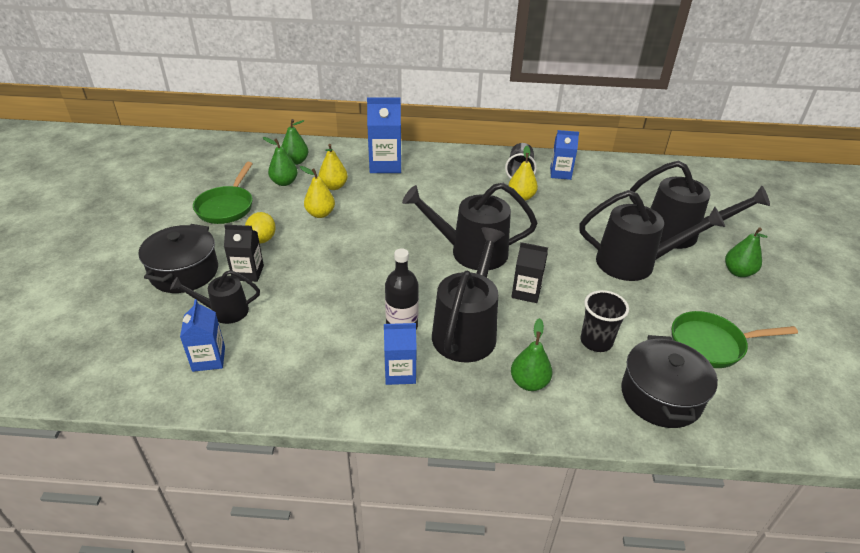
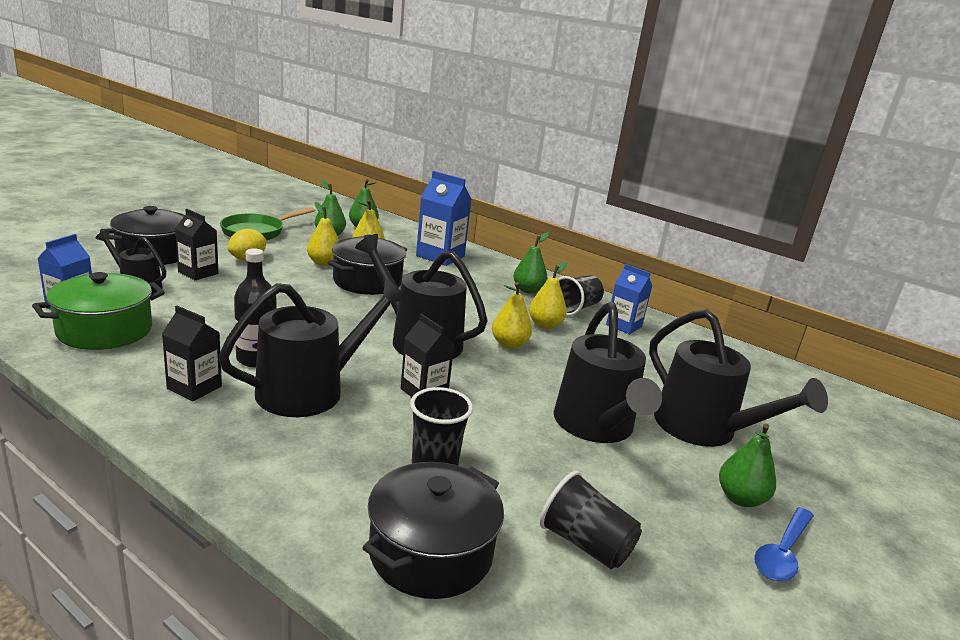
camera: 30 degrees right, 15 degrees down
(269, 364) = (105, 330): none -> green pot
(373, 216) = (367, 281): none -> black pot
(400, 372) = (194, 387): blue carton -> black carton
(522, 225) = (509, 344): none -> yellow pear
(529, 382) = (300, 458): green pear -> green pear (528, 290)
(633, 263) = (596, 426): black watering can -> black watering can turned 45 degrees clockwise
(712, 344) = (585, 544): green pan -> black cup
(783, 294) = (782, 552): none -> blue spoon

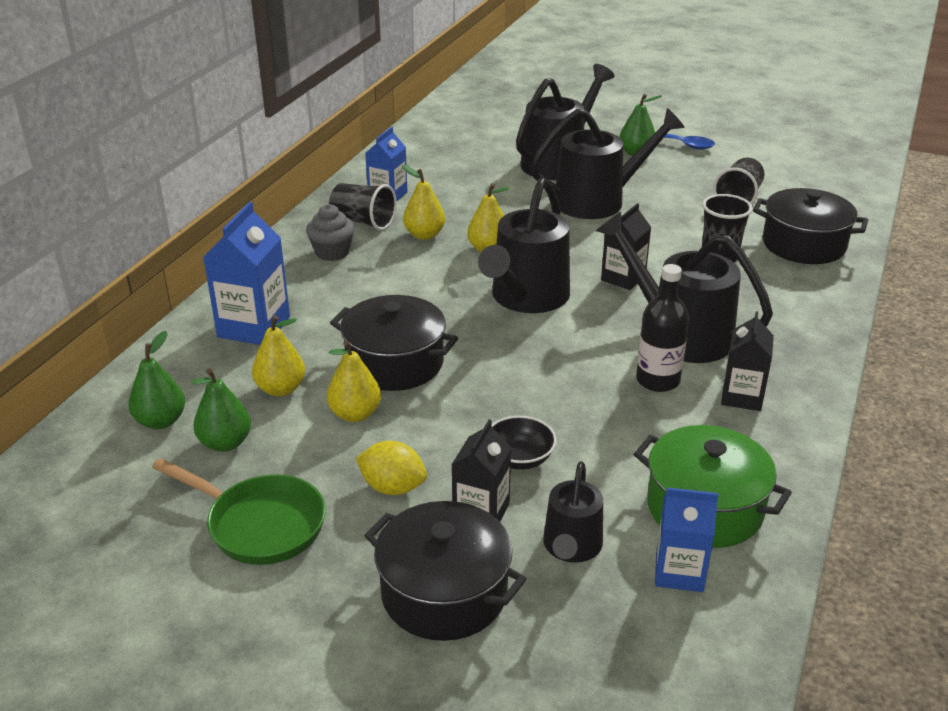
camera: 100 degrees left, 10 degrees up
(229, 292) = (519, 459): none -> black bowl
(528, 290) = (332, 252): green pear -> grey cupcake

